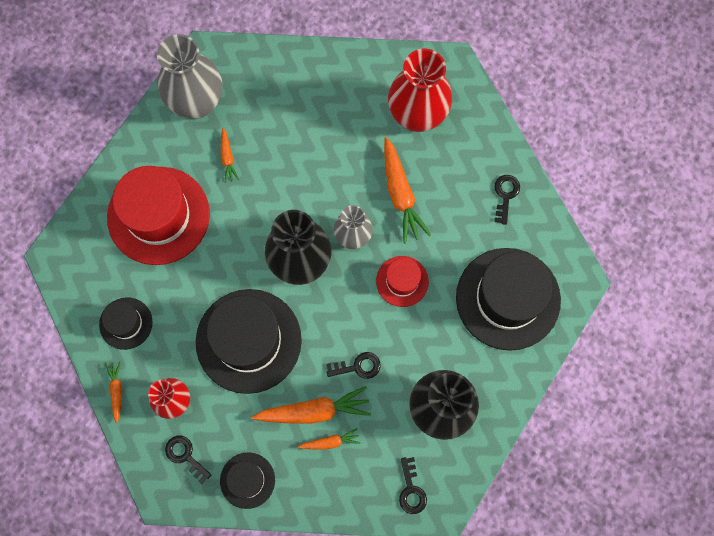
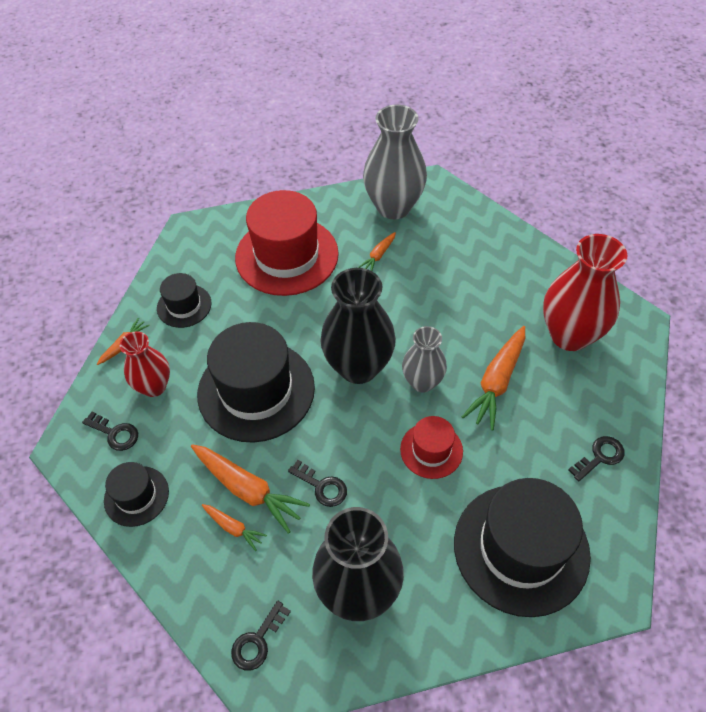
camera: 45 degrees right, 20 degrees down
(185, 456) = (115, 433): black key -> black key turned 120 degrees clockwise

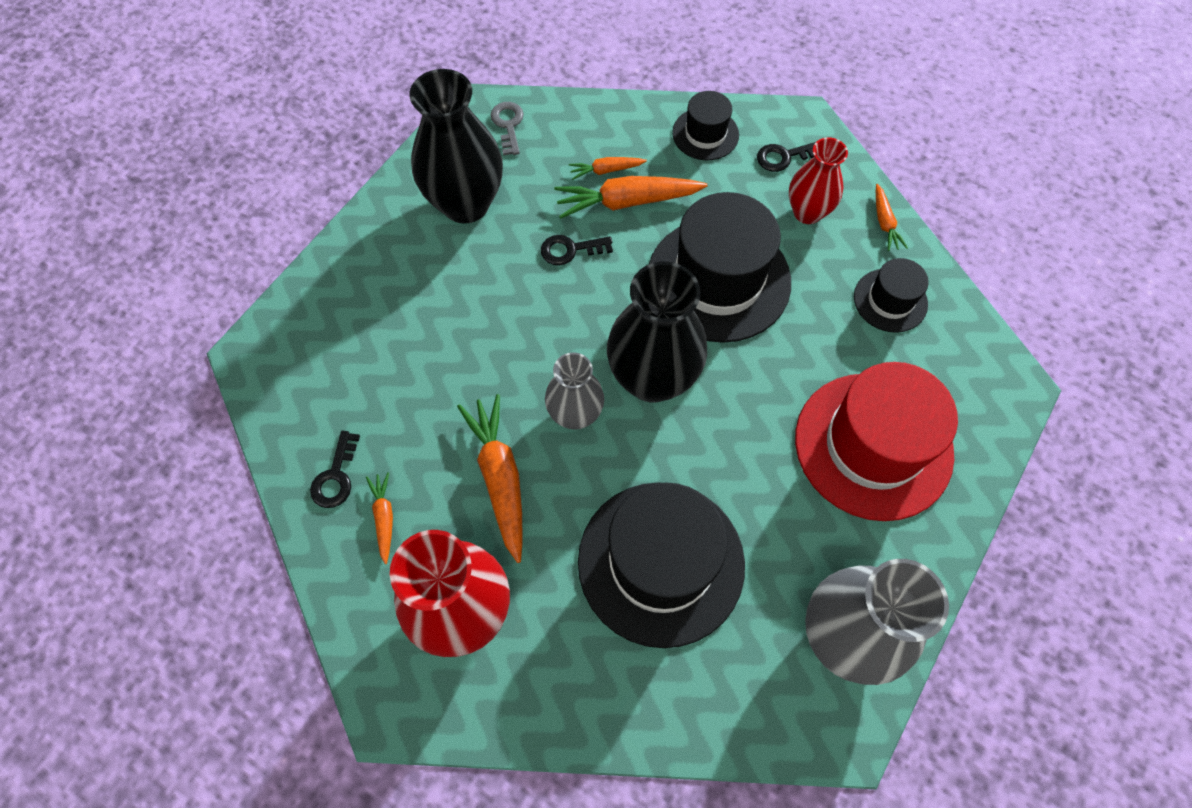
camera: 135 degrees right, 10 degrees up
(257, 641) = (508, 125): black key -> grey key
(378, 256) = (778, 537): orange carrot -> orange carrot (384, 517)
(431, 450) = (505, 353): red hat -> none
(521, 548) = (357, 331): black hat -> black hat (661, 562)

